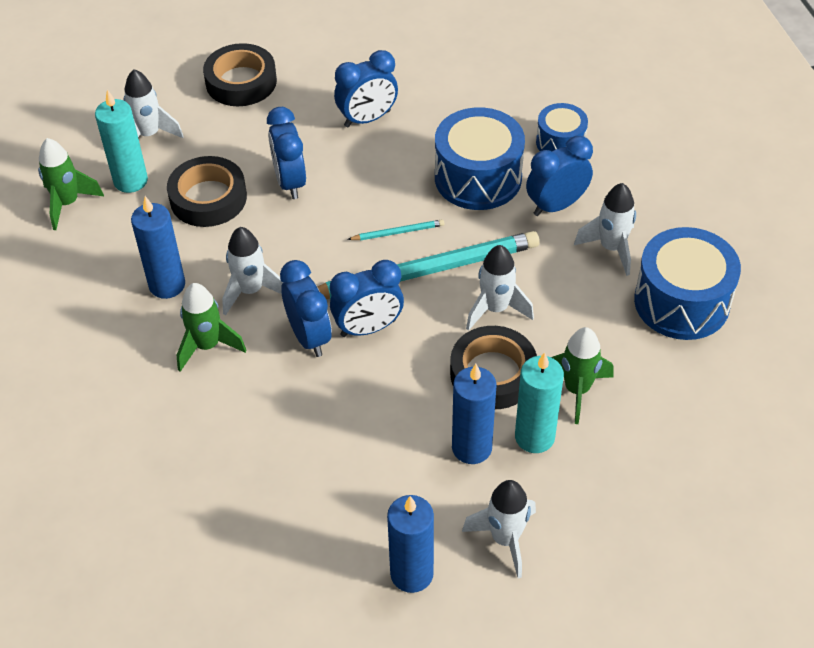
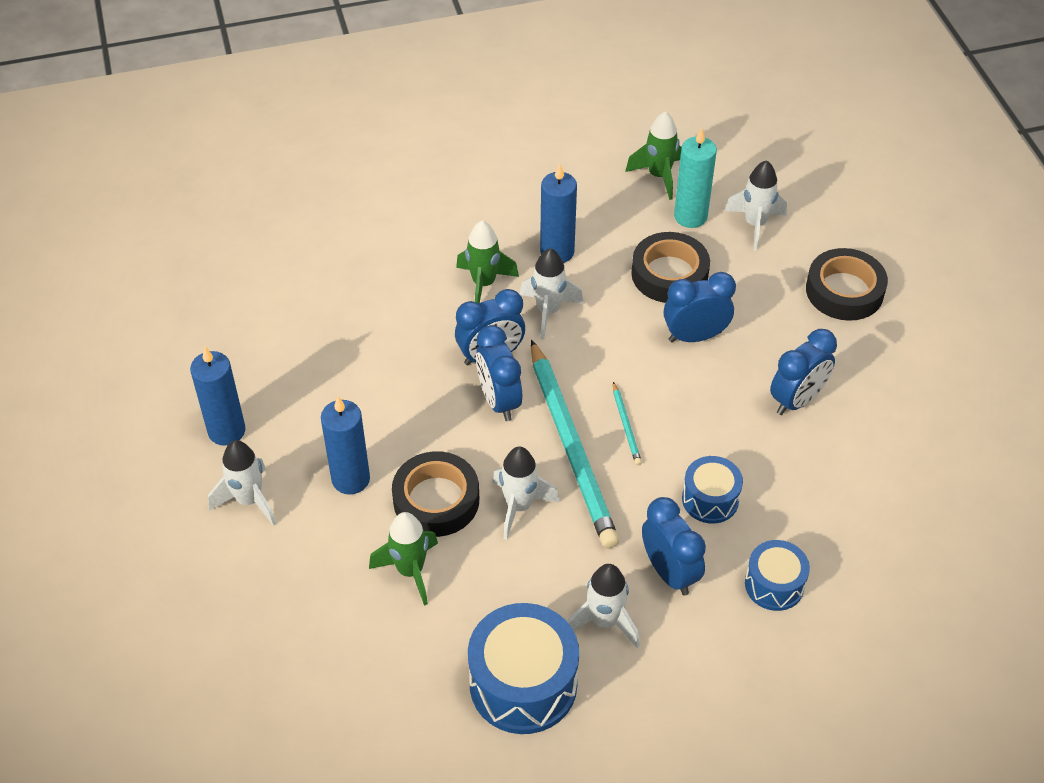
camera: 90 degrees right, 0 degrees up
(367, 119) = (797, 400): blue clock -> blue clock turned 105 degrees counterclockwise
(478, 178) = (710, 499): blue drum -> blue drum, size x0.57
(534, 437) = (357, 530): turquoise candle -> none

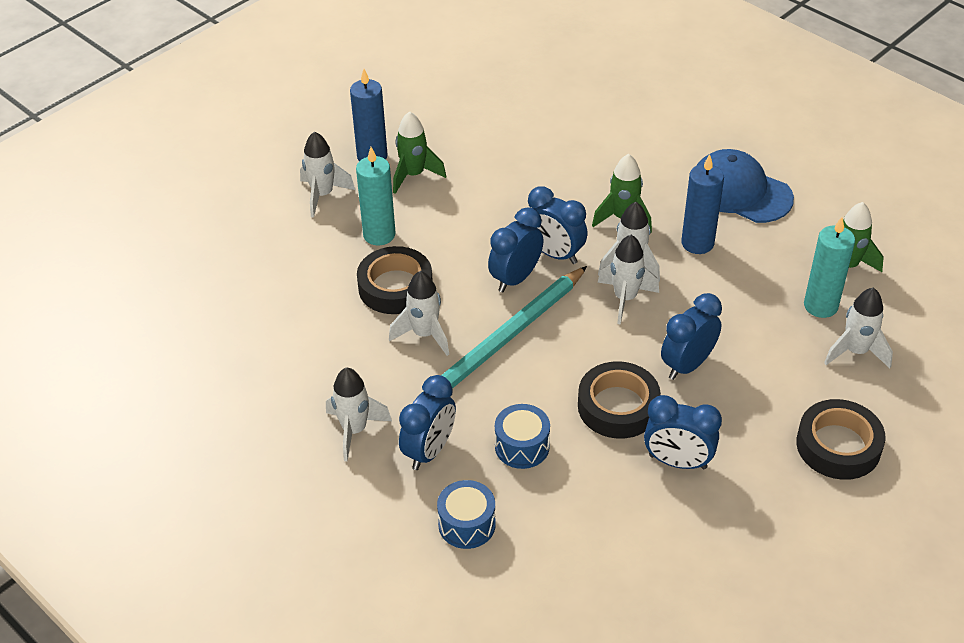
camera: 60 degrees right, 5 degrees down
(351, 479) = (379, 235): blue candle -> turquoise candle
(410, 571) = (323, 302): green rocket -> green rocket (414, 175)
(516, 190) = (740, 191): none -> blue cap
(523, 684) = (267, 407): blue drum -> none
(586, 336) = (625, 299): none -> white rocket
(626, 426) = (554, 362): turquoise pencil -> none
(669, 274) = (741, 320): black tape -> black tape (618, 406)
(695, 336) = (687, 365): blue clock -> blue clock turned 90 degrees counterclockwise

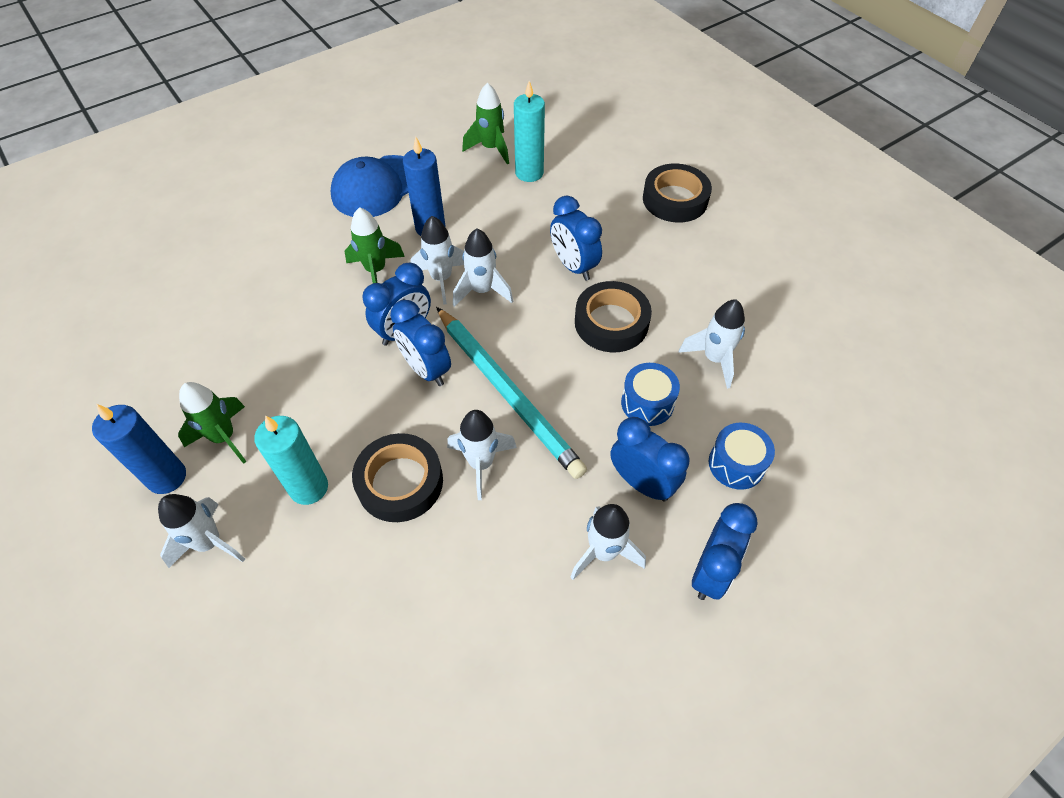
camera: 80 degrees left, 10 degrees up
(677, 462) = (679, 296): blue clock -> blue clock (711, 572)
(855, 352) = (583, 167): white rocket -> white rocket (714, 359)

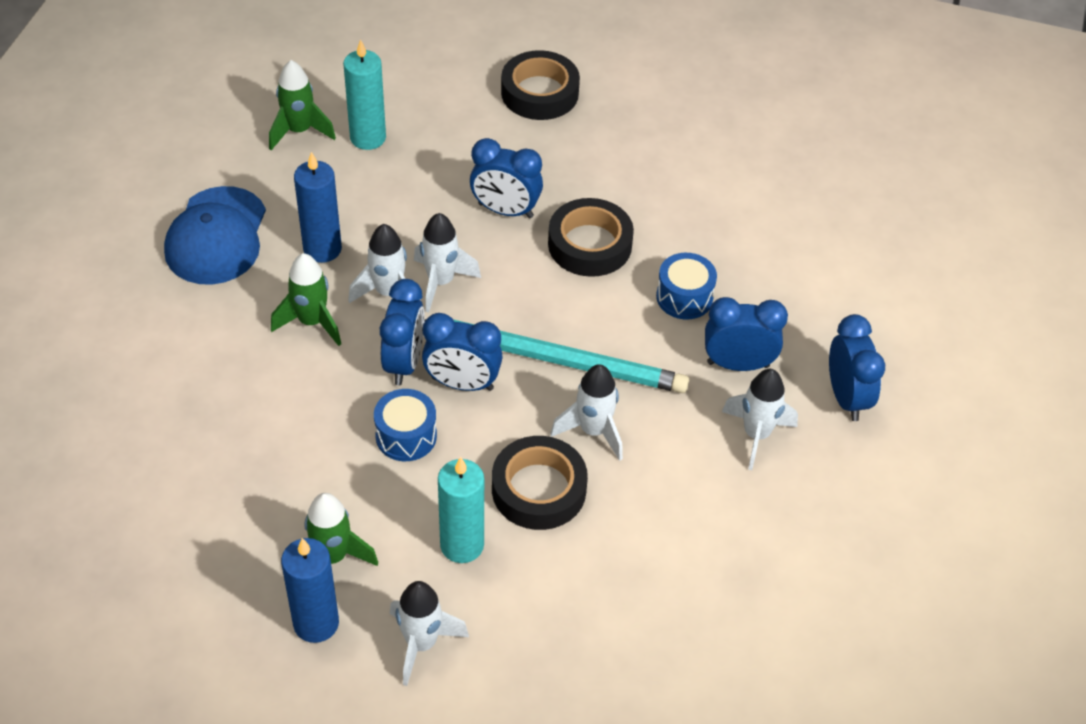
camera: 40 degrees left, 5 degrees down
(714, 359) = (706, 227): white rocket -> none
(736, 464) = (796, 304): blue drum -> blue drum (406, 436)

